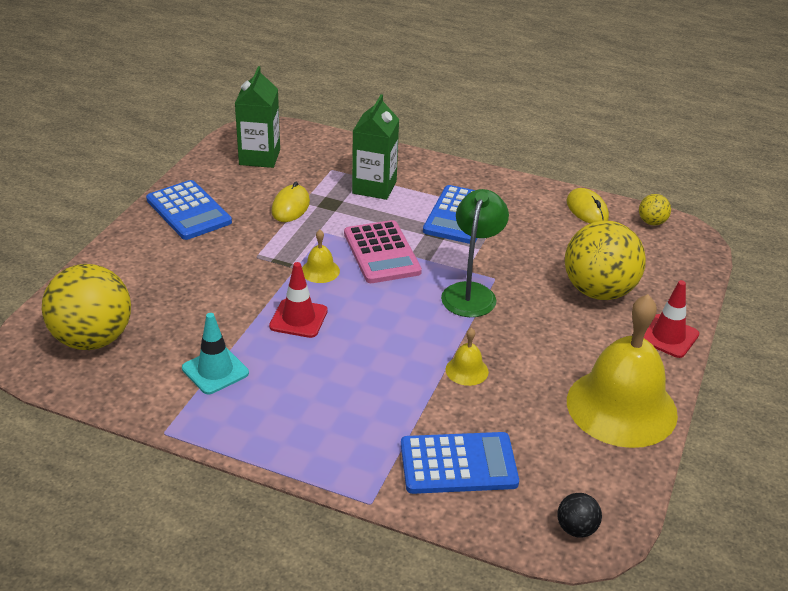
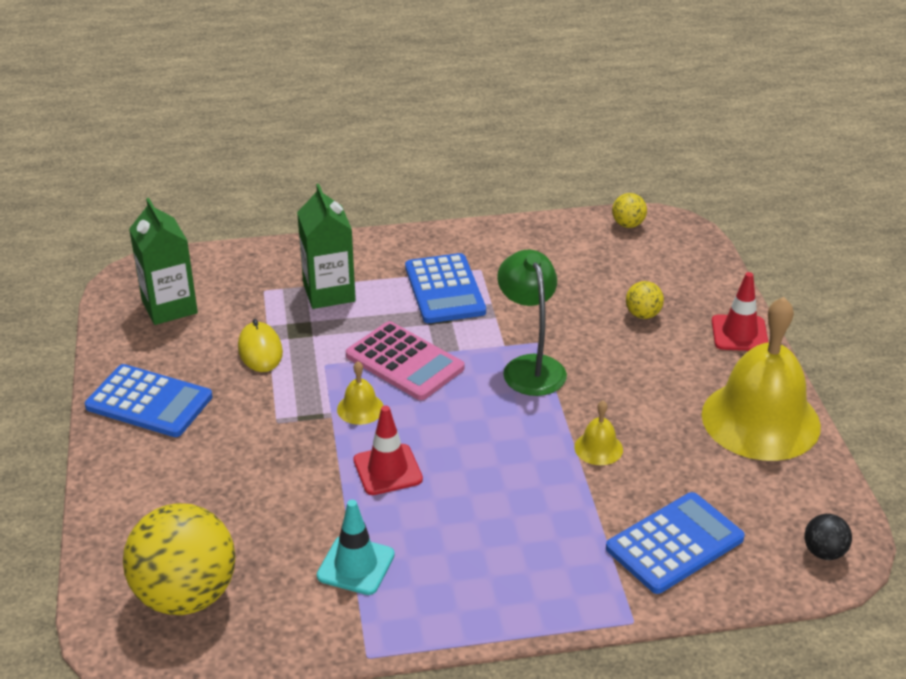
camera: 30 degrees left, 0 degrees up
(587, 210) = (559, 235): yellow mouse -> none
(598, 291) = (643, 314): yellow ball -> yellow ball, size x0.44

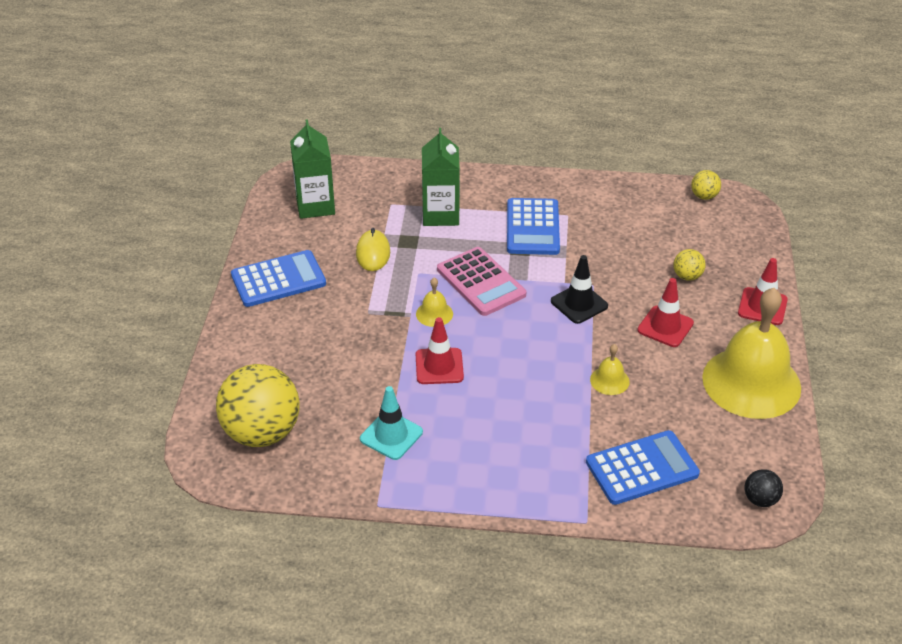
camera: 15 degrees right, 5 degrees up
(149, 402) = (278, 279): blue calculator -> blue calculator turned 60 degrees counterclockwise
(530, 366) = (579, 304): green lamp -> black traffic cone
(639, 375) = (665, 327): none -> red traffic cone

